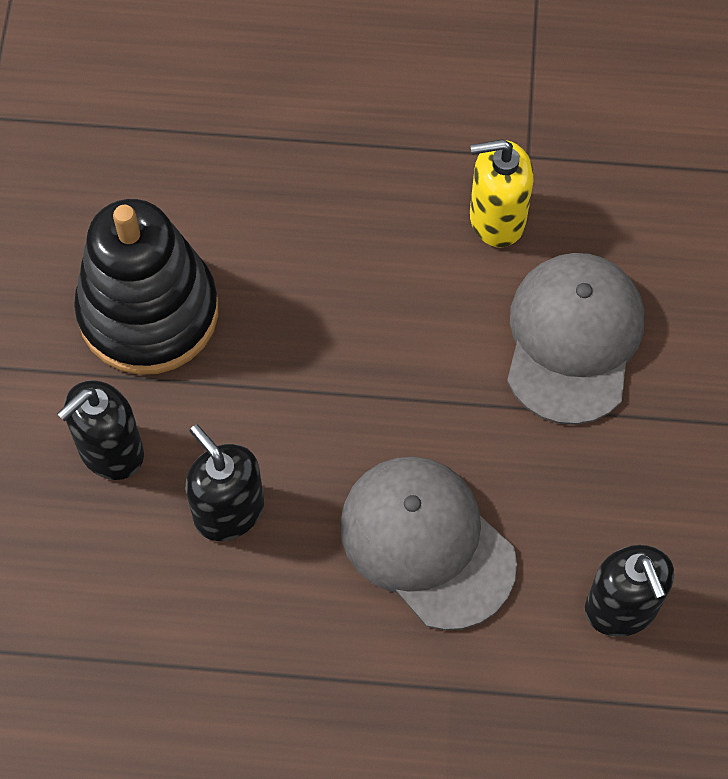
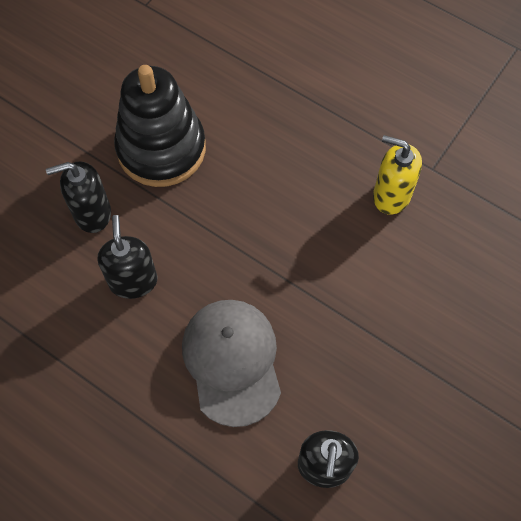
camera: 30 degrees right, 0 degrees up
(573, 339) = (394, 288): grey cap -> none

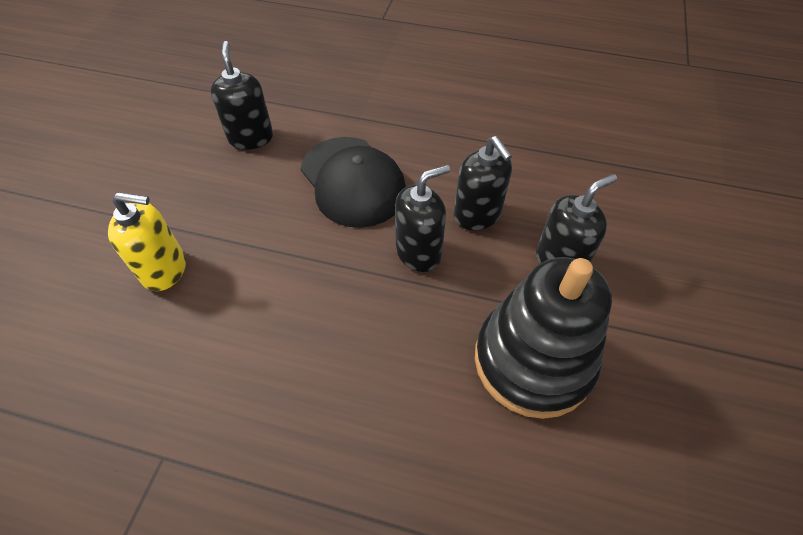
camera: 160 degrees right, 10 degrees down
(203, 261) = (418, 252): none -> black soap dispenser
(232, 361) = (353, 181): grey cap -> black cap
(391, 195) = (219, 397): yellow soap dispenser -> yellow soap dispenser (165, 270)

